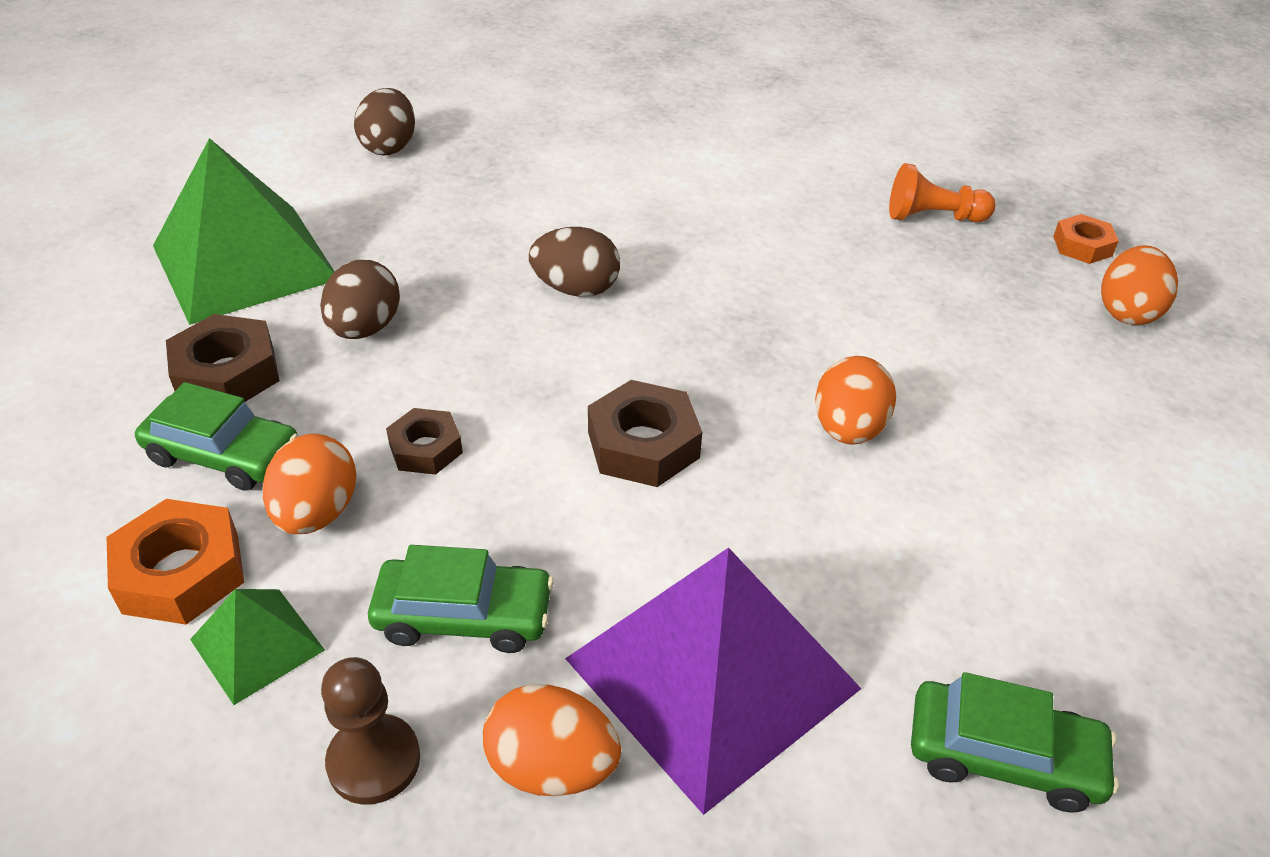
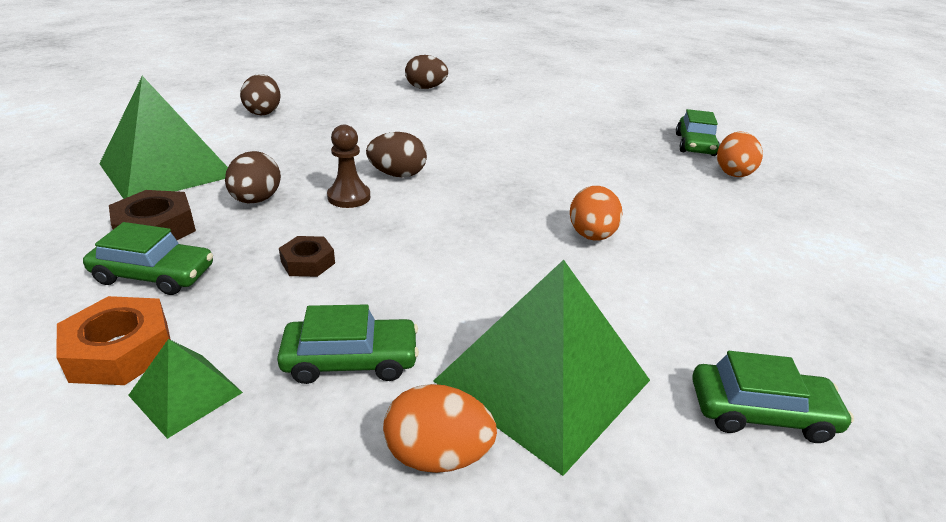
camera: 10 degrees left, 10 degrees down
(317, 513) = (229, 305): orange egg -> none
(374, 761) = (291, 467): brown pawn -> brown pawn (349, 197)
(643, 444) = (460, 251): brown nut -> none
(652, 97) = (426, 88): none -> brown egg
(711, 673) = (542, 380): purple pyramid -> green pyramid
(933, 217) = (606, 135): orange pawn -> none
(1082, 246) = (695, 145): orange nut -> green car

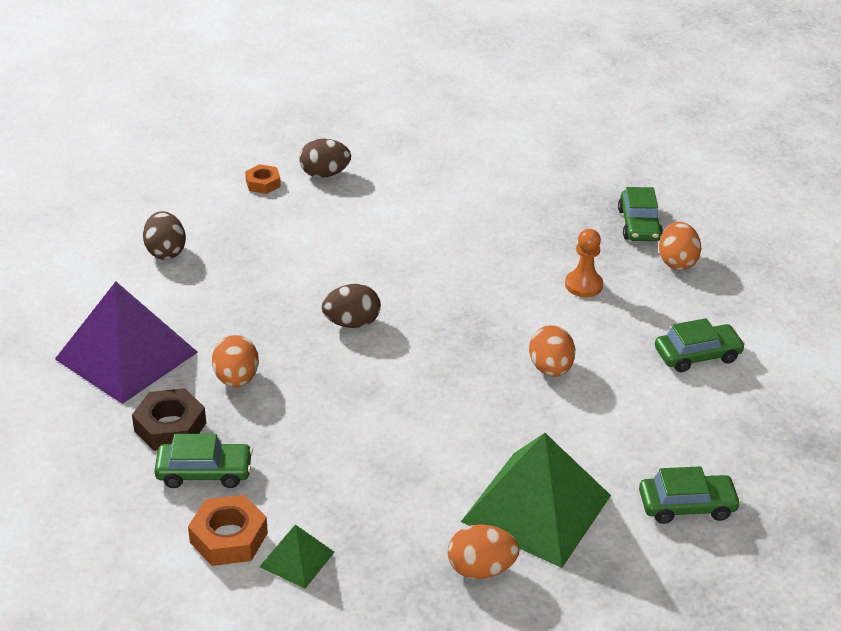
camera: 10 degrees left, 5 degrees up
(167, 169) = (126, 355): green pyramid -> purple pyramid
(256, 200) = (236, 379): brown egg -> orange egg
(308, 262) = (321, 439): brown nut -> none
(349, 197) = (319, 360): brown pawn -> none
(351, 360) = (396, 516): green car -> green car (697, 355)
(373, 87) = (263, 183): none -> orange nut
(637, 177) = (583, 285): none -> orange pawn

